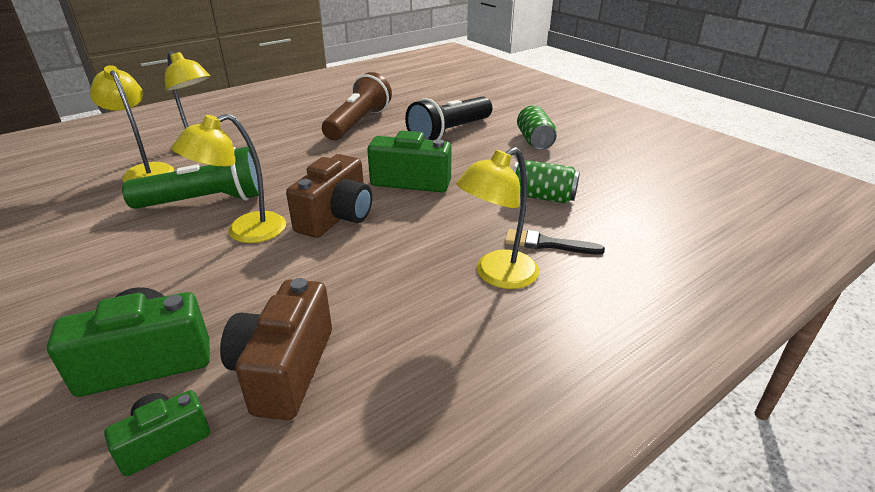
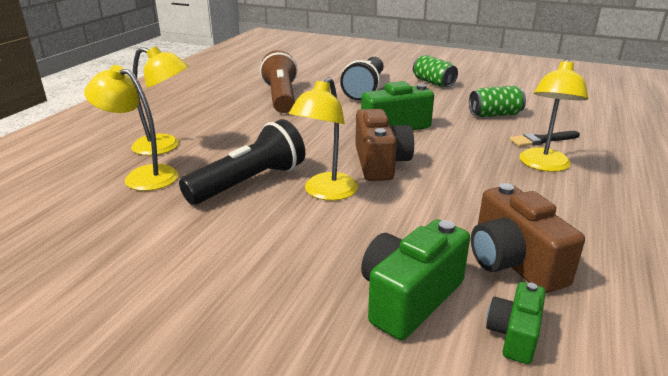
camera: 30 degrees left, 5 degrees down
(206, 201) = (250, 182): green flashlight -> black flashlight

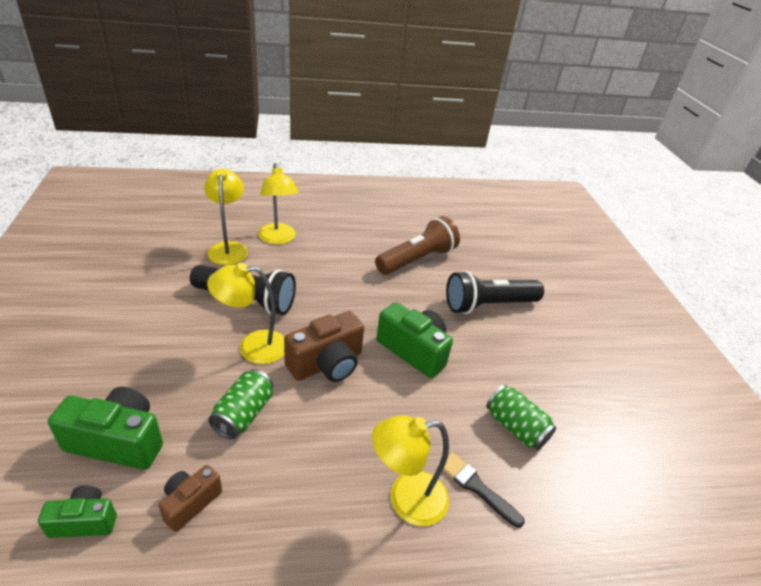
camera: 55 degrees right, 10 degrees up
(433, 83) = (562, 351): green can -> green can (243, 414)
(513, 262) = (190, 502): brown camera -> brown camera, size x0.58

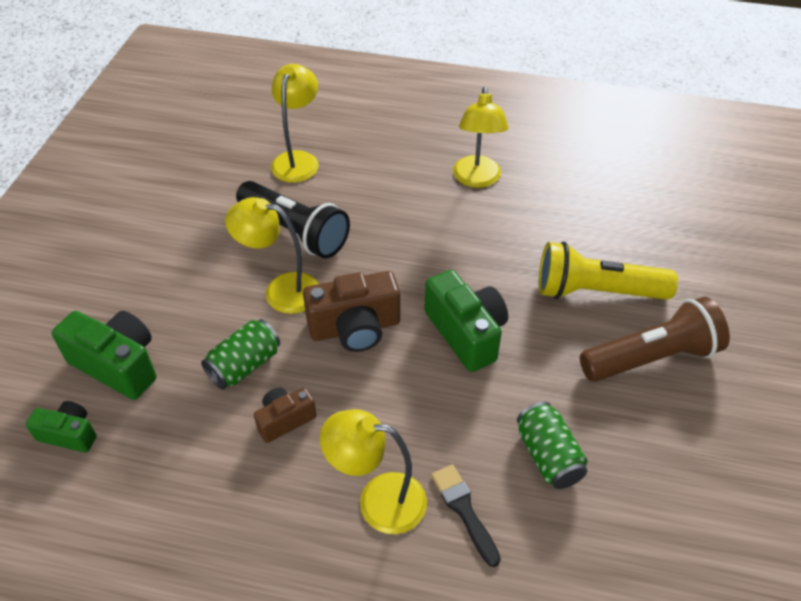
camera: 25 degrees right, 10 degrees up
(190, 502) = (164, 443): brown camera -> brown camera (285, 420)
(278, 239) = (361, 155): yellow lamp -> yellow lamp (477, 179)
(417, 259) = (529, 210): brown flashlight -> brown flashlight (652, 357)
(488, 305) = (595, 291): black flashlight -> yellow flashlight

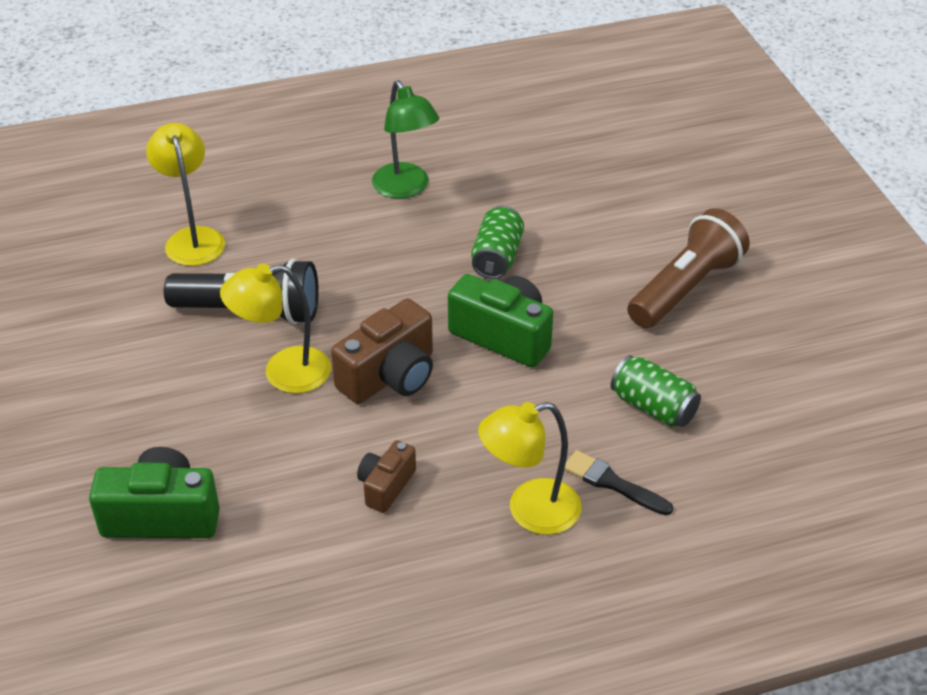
camera: 30 degrees left, 5 degrees down
(69, 434) = (166, 600): green camera -> none
(244, 365) = (303, 457): green can -> green can (497, 257)
(477, 179) = (405, 188): yellow lamp -> green lamp
(595, 291) = (597, 250): yellow flashlight -> none

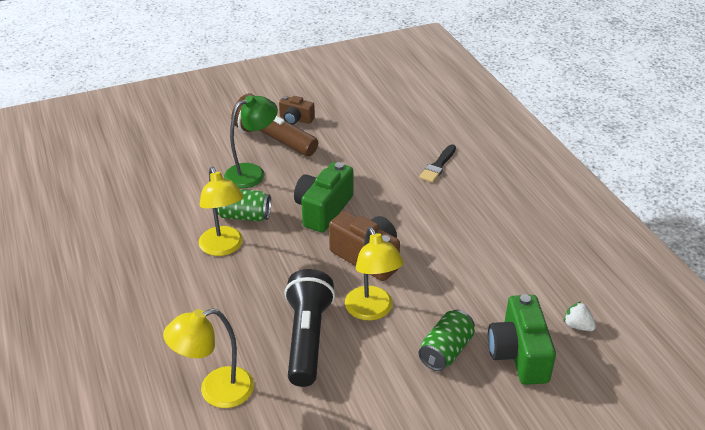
camera: 95 degrees left, 5 degrees down
(195, 598) = (577, 326): none -> white strawberry
(386, 486) = (463, 251): brown camera -> brown camera (296, 119)
(405, 188) = (159, 266): green lamp -> green lamp (252, 173)
(529, 511) = (466, 194): yellow lamp -> yellow lamp (224, 248)
(653, 407) = (377, 152): green can -> green can (446, 351)

